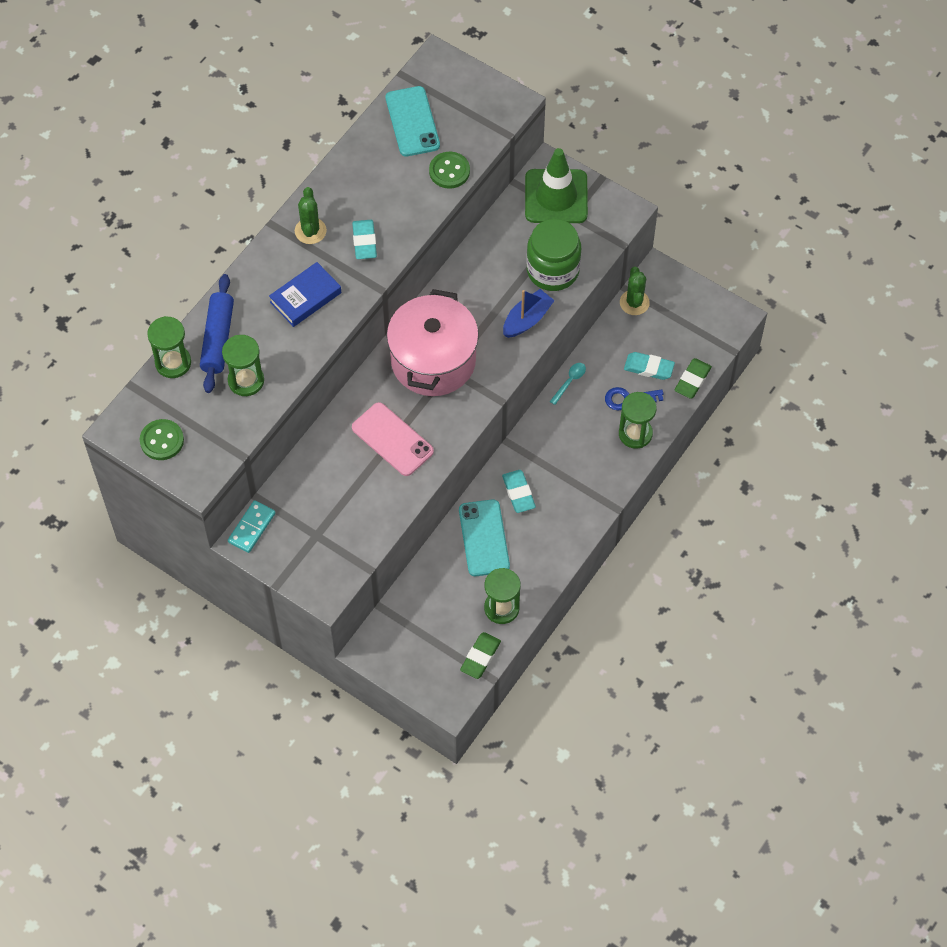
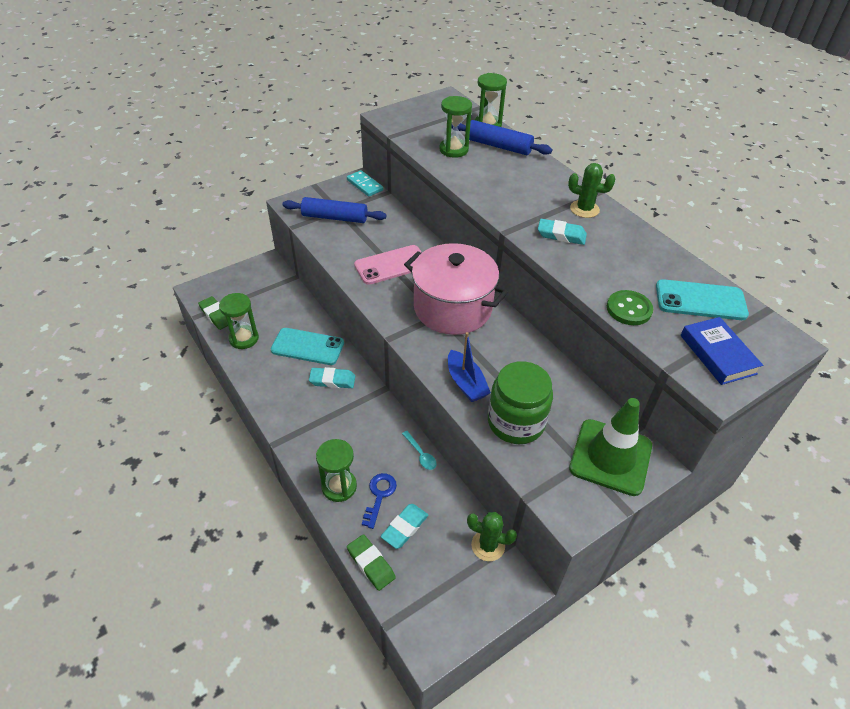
camera: 110 degrees right, 15 degrees down
(162, 440) = (426, 109): green button -> none
(305, 297) = (516, 192): blue book -> blue book (717, 354)
(333, 532) = (335, 217): none -> blue rolling pin

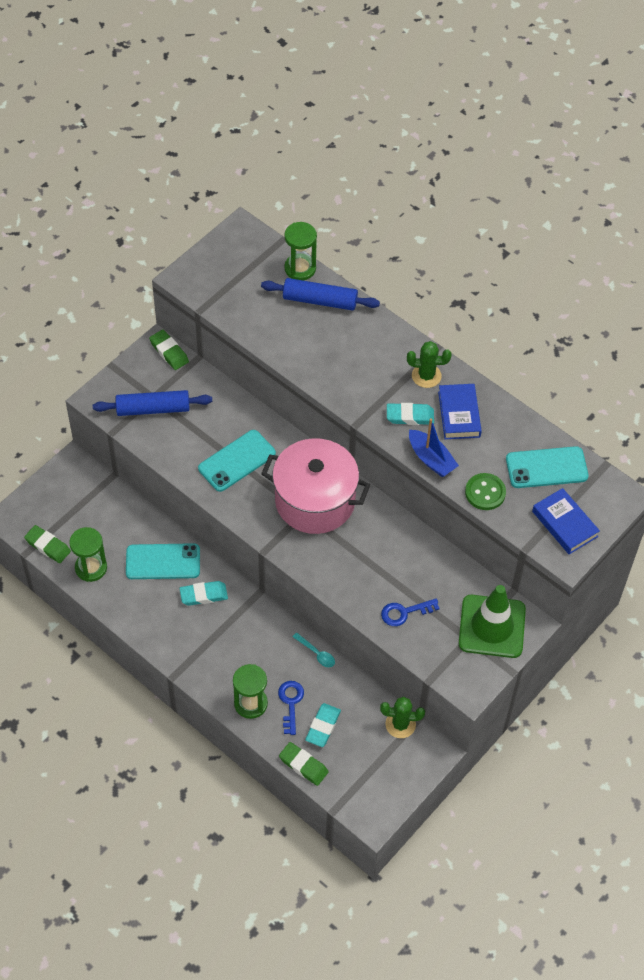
camera: 15 degrees left, 10 degrees up
(365, 185) = (169, 352): turquoise domino -> green eraser
(391, 265) = (237, 461): pink phone -> turquoise phone
(453, 150) = (274, 317): green hourglass -> none
(466, 383) = (350, 583): blue boat -> blue boat (431, 459)
(516, 422) = (404, 612): green jar -> blue key
(612, 242) = (459, 414): none -> blue book

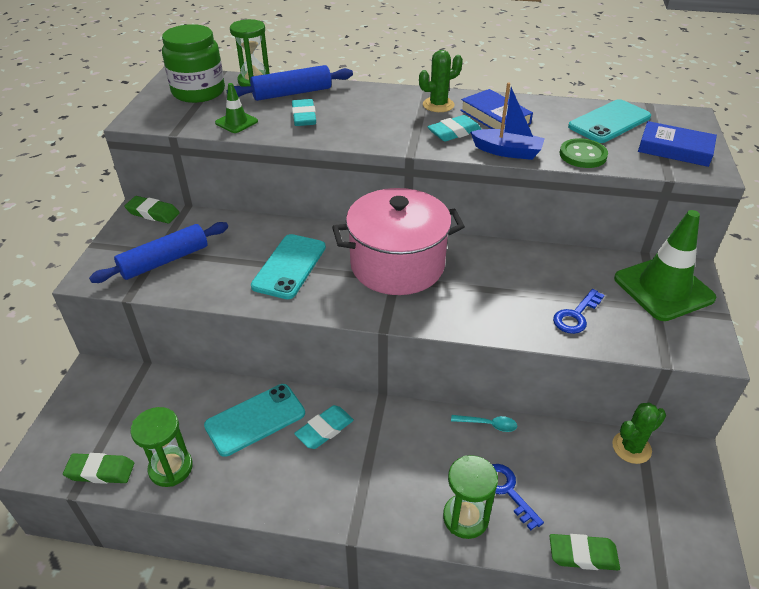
camera: 30 degrees left, 15 degrees down
(247, 262) = (198, 92): none -> green jar
(253, 319) = (236, 122): none -> green traffic cone
(323, 726) = (562, 496): turquoise eraser -> turquoise eraser (304, 116)

